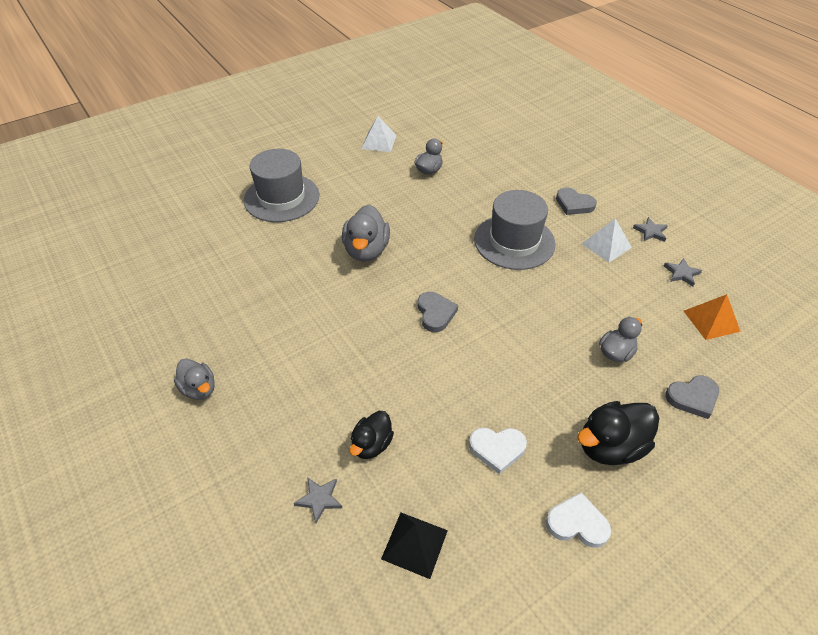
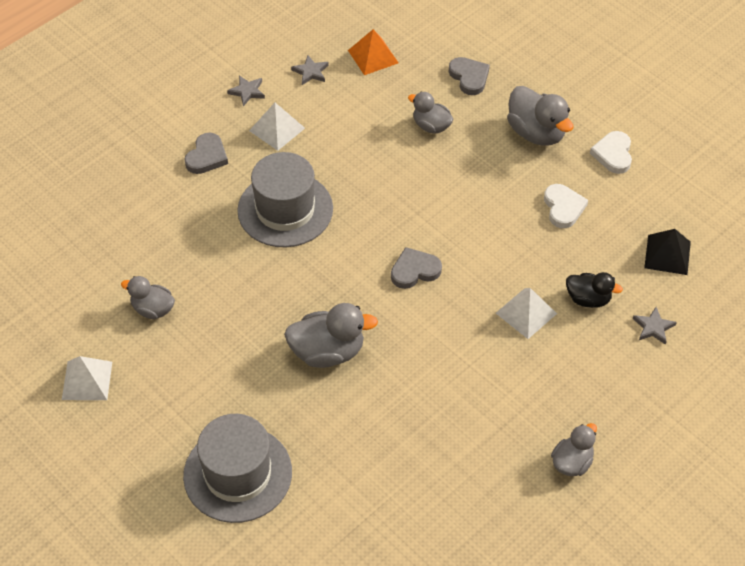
camera: 100 degrees left, 5 degrees up
(368, 387) = (526, 313): none -> white pyramid
(610, 446) = (536, 133): black duck -> grey duck

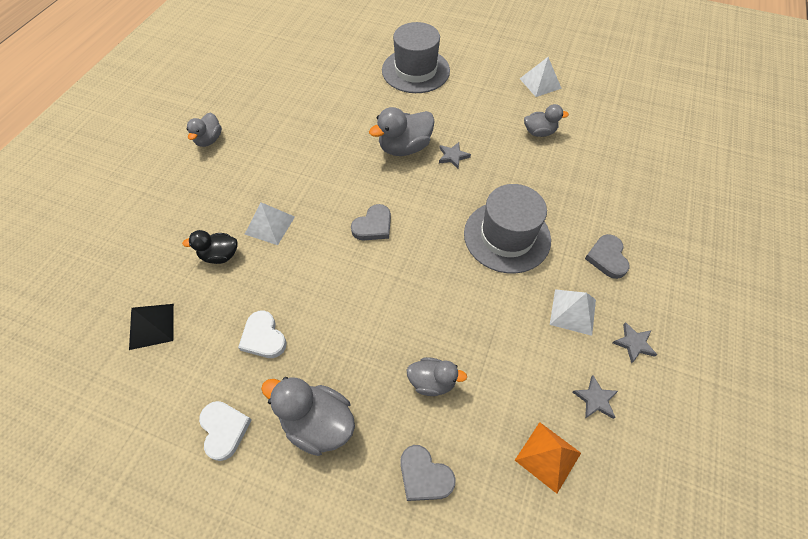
camera: 155 degrees right, 5 degrees up
(653, 327) = (159, 252): grey star -> grey star (453, 156)

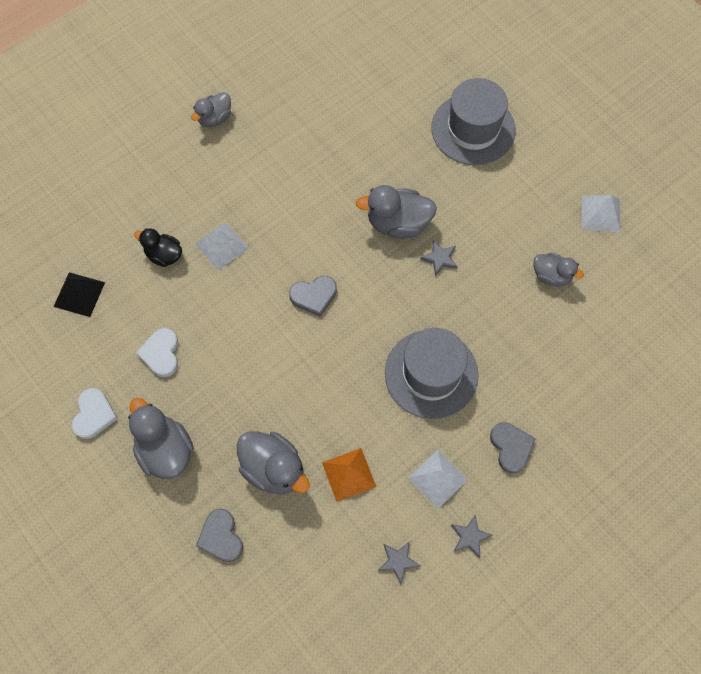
camera: 30 degrees right, 10 degrees up
(432, 381) = (274, 469): grey duck -> grey duck, size x1.59
(548, 456) = (325, 580): orange pyramid -> orange pyramid (349, 474)
(607, 258) = (511, 447): grey heart -> grey heart turned 135 degrees clockwise

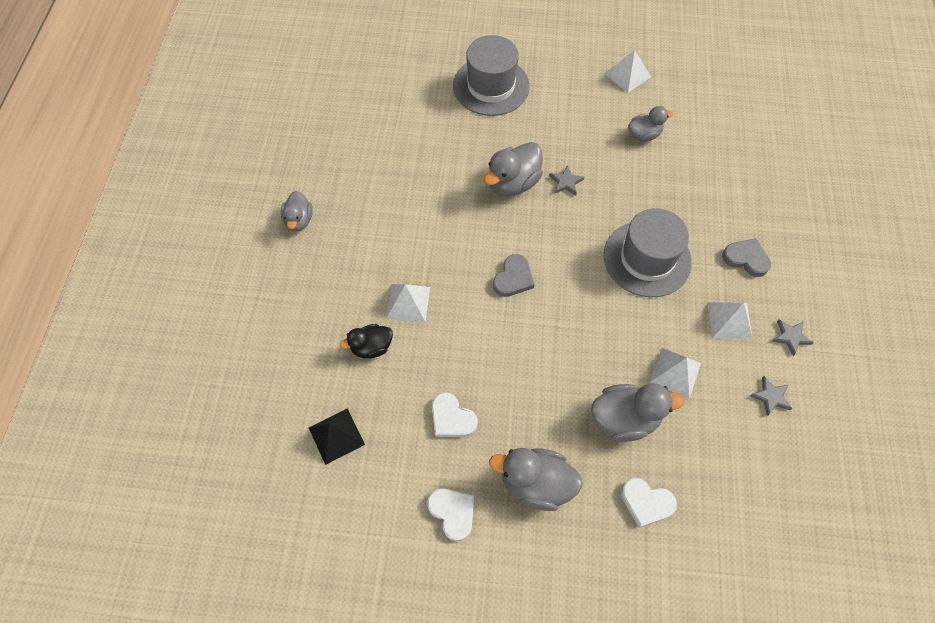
camera: 45 degrees left, 5 degrees down
(221, 537) = (646, 503): grey heart -> white heart
(349, 474) = (675, 373): orange pyramid -> white pyramid

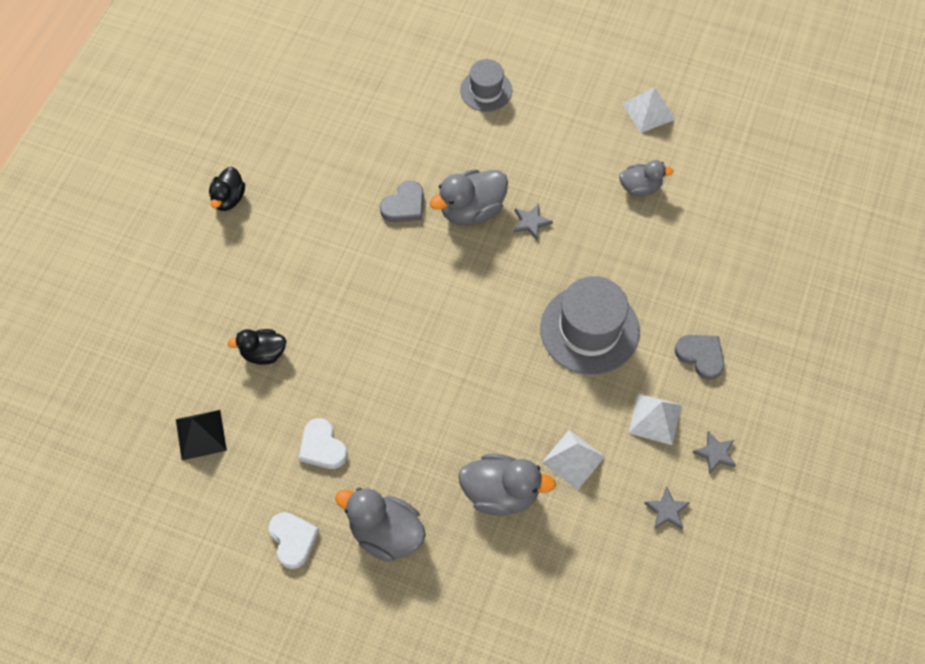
camera: 15 degrees right, 0 degrees up
(299, 220) = (228, 198): grey duck -> black duck
(408, 302) = (316, 315): white pyramid -> none
(491, 86) = (486, 90): grey hat -> grey hat, size x0.58
(513, 278) = (436, 316): grey heart -> grey heart (404, 205)
(646, 503) = (492, 582): white heart -> none

